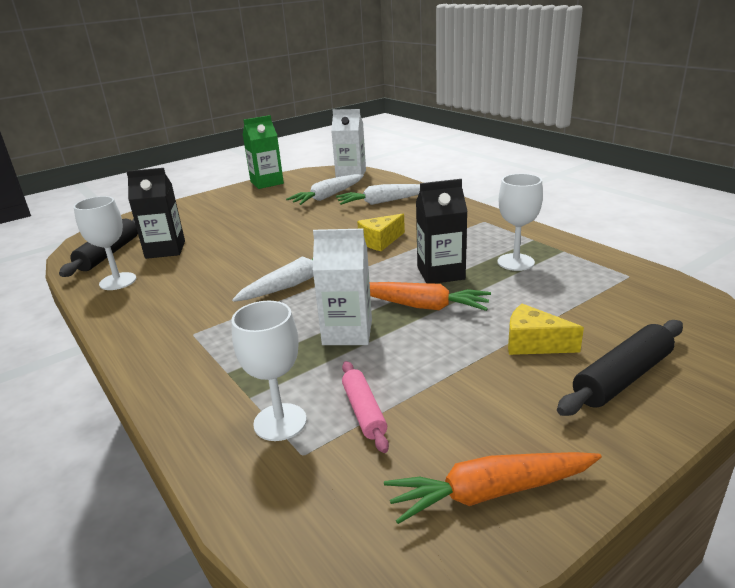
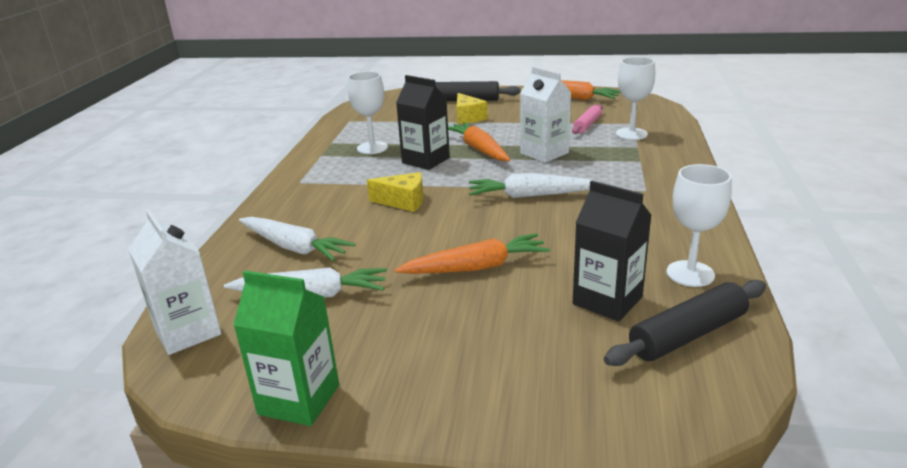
camera: 135 degrees left, 0 degrees up
(262, 233) = (476, 267): none -> orange carrot

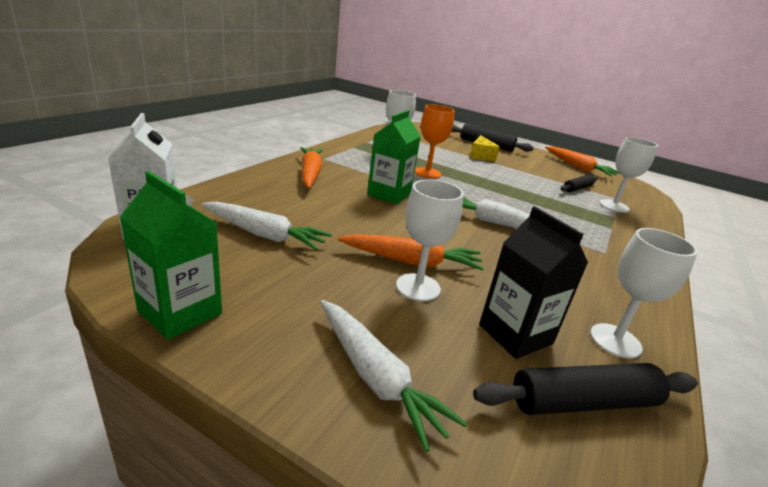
camera: 15 degrees right, 0 degrees up
(294, 247) = (282, 198): white carrot -> white carrot (375, 377)
(403, 201) = (389, 194): yellow cheese -> green carton
(425, 160) = (427, 173): black carton -> orange goblet
(479, 149) = (475, 178): orange carrot -> orange carrot (310, 173)
(498, 290) = (418, 287): none -> white goblet
(544, 153) = (528, 197): white carton -> none
(587, 125) = (577, 188): pink rolling pin -> black rolling pin

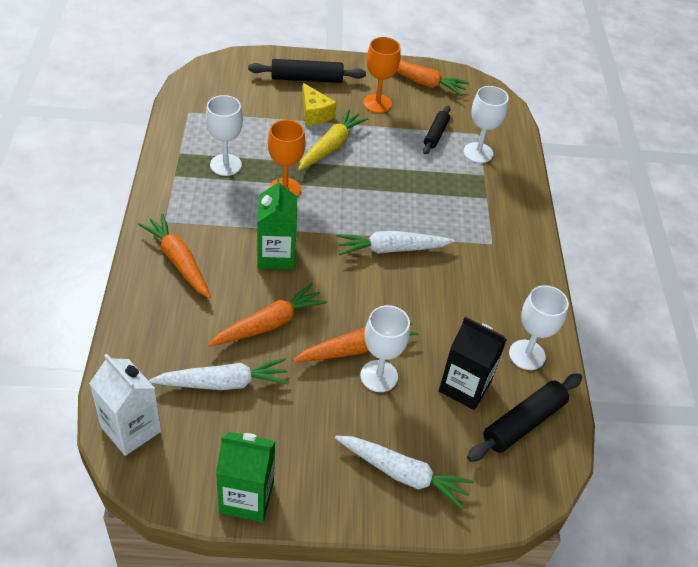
camera: 30 degrees left, 20 degrees up
(344, 221) = (269, 324): none -> orange carrot
(482, 169) = (331, 146): none -> yellow carrot
(534, 165) = (377, 103): none -> orange goblet

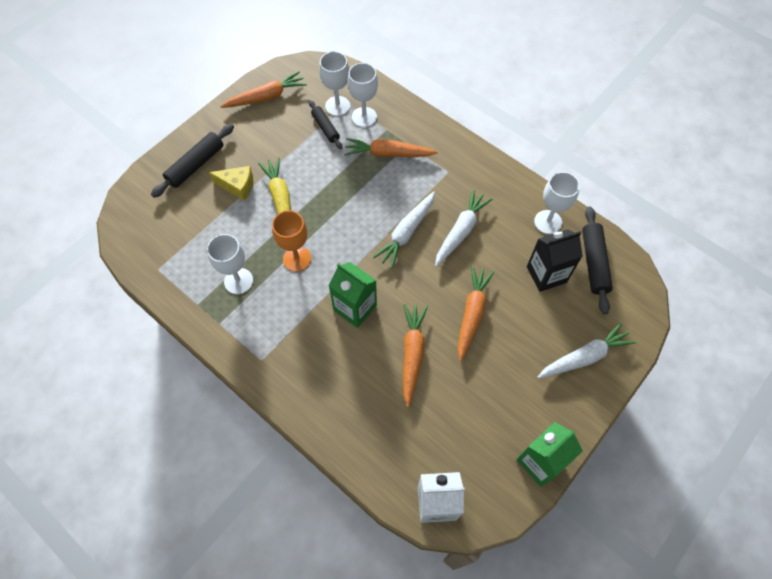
camera: 45 degrees left, 15 degrees up
(178, 261) = (308, 376): orange carrot -> orange carrot (388, 154)
(223, 383) = (441, 416): white carrot -> white carrot (461, 231)
(377, 103) = (263, 140): orange goblet -> none
(379, 376) = (503, 317): white goblet -> white goblet (337, 106)

